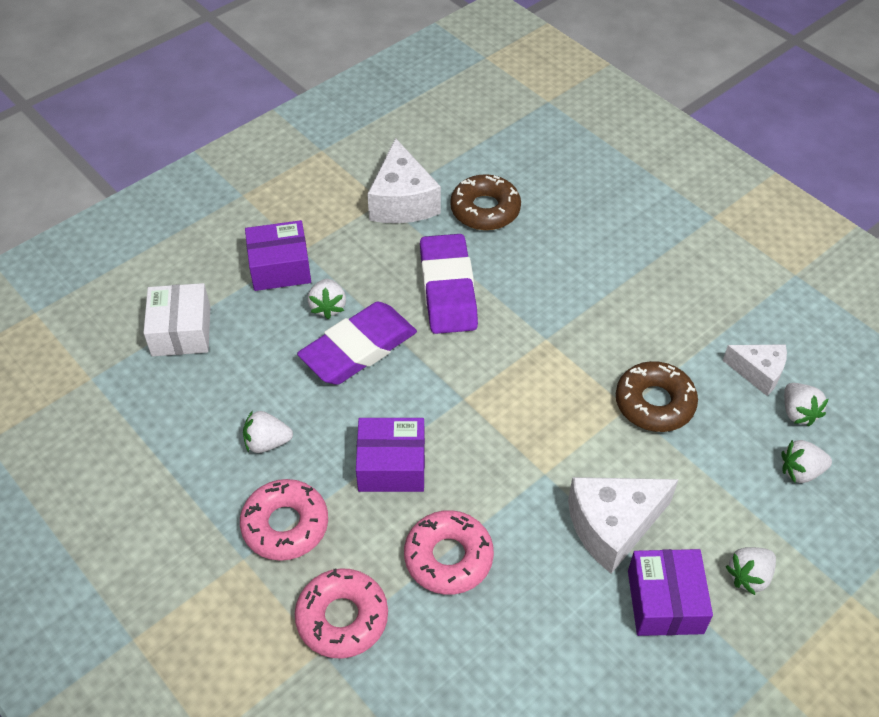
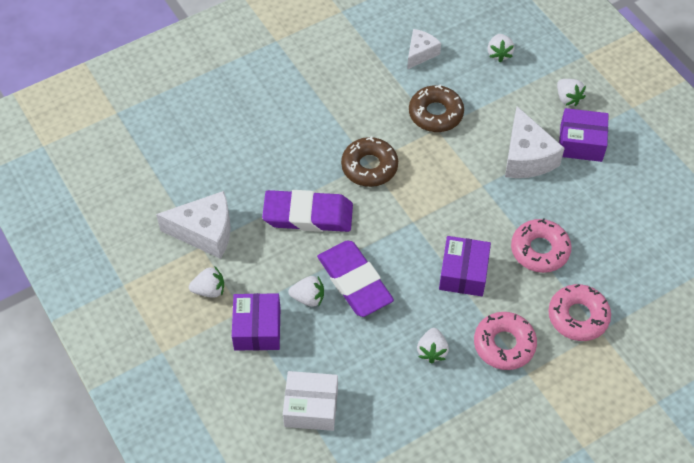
camera: 80 degrees left, 5 degrees up
(485, 210) = (230, 177): brown donut -> brown donut (369, 167)
(798, 412) = (455, 42): white strawberry -> white strawberry (209, 290)

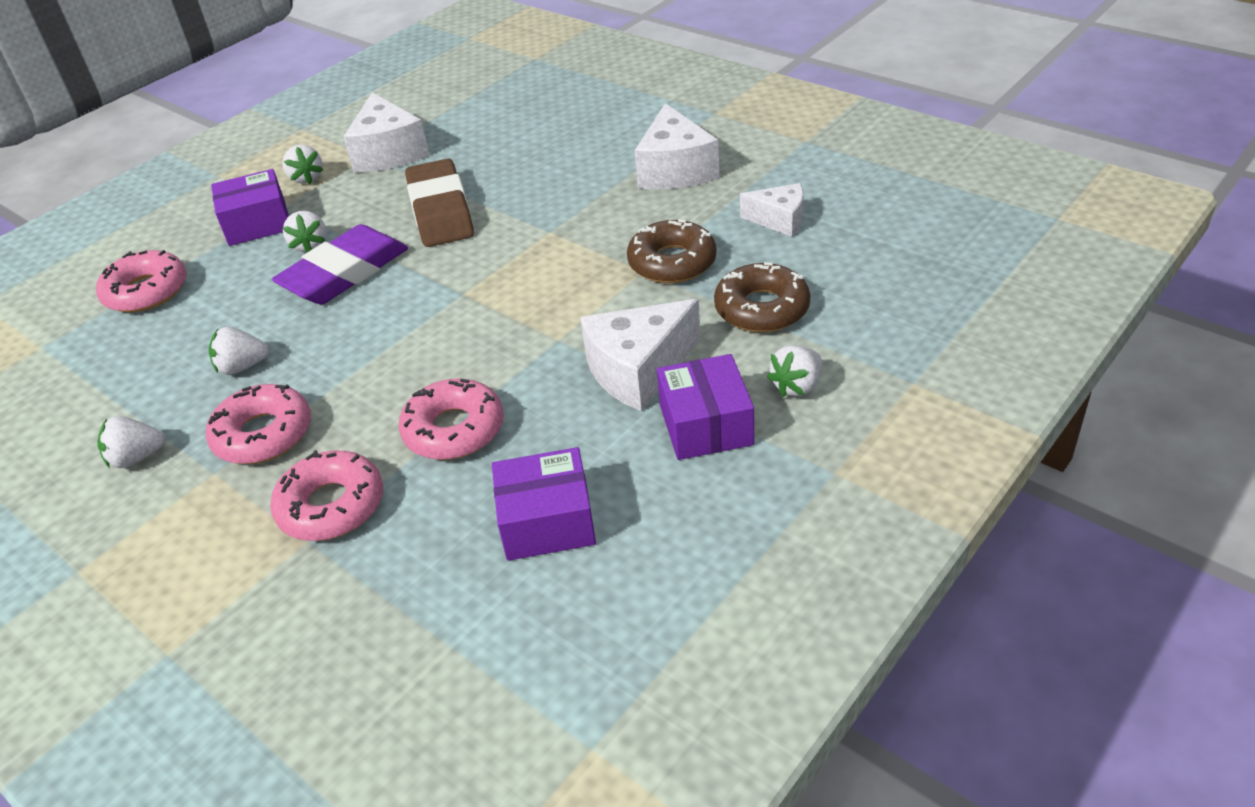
camera: 75 degrees right, 15 degrees down
(308, 215) = (440, 210): purple eraser -> brown eraser
(311, 407) = (146, 291): white box -> pink donut
(335, 81) = (675, 170): none -> white cheese
(369, 167) = (542, 233): brown donut -> brown donut (761, 308)
(463, 273) = (385, 362): purple box -> purple box (547, 521)
(499, 54) = (838, 290): white strawberry -> white strawberry (137, 458)

